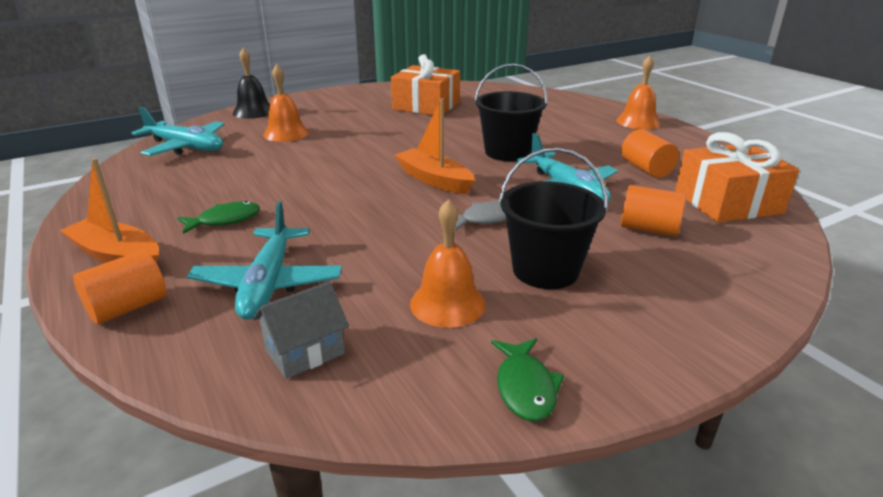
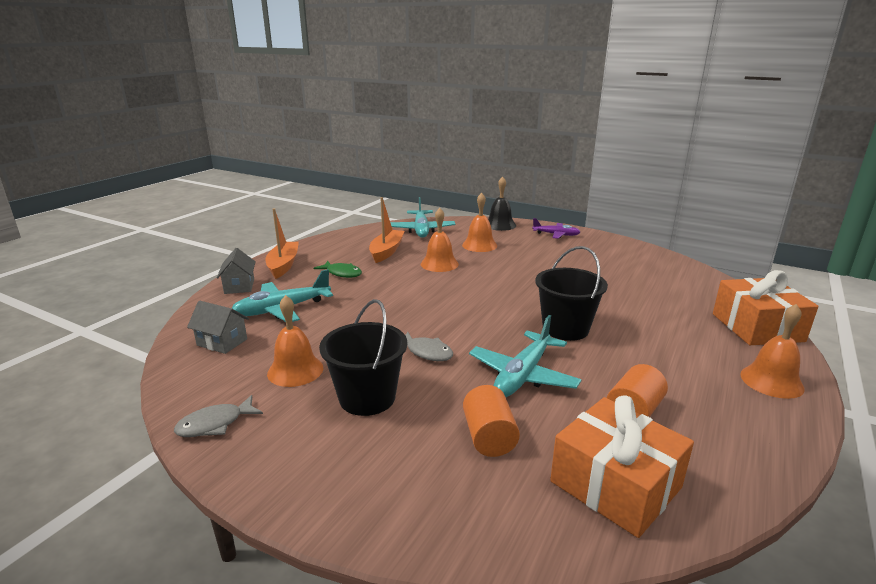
camera: 60 degrees right, 5 degrees down
(128, 307) = (239, 286): orange cylinder -> grey house
(297, 162) = (439, 264): none -> orange bell
(323, 100) = (556, 235): none -> purple plane
(426, 106) = (611, 269): orange gift -> orange gift (757, 327)
(434, 180) = (469, 314): orange boat -> orange boat (386, 251)
(525, 387) = (215, 424): green fish -> grey fish

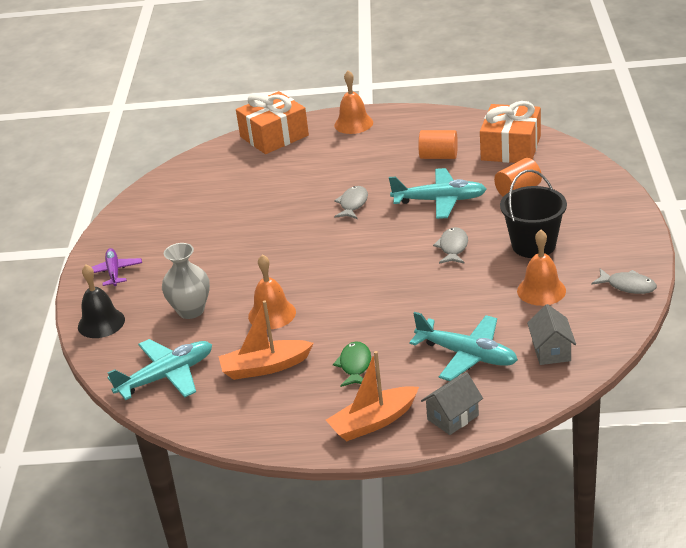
camera: 115 degrees left, 10 degrees up
(479, 245) = (191, 310): orange bell -> grey vase
(565, 328) = (353, 204): black bucket -> grey fish

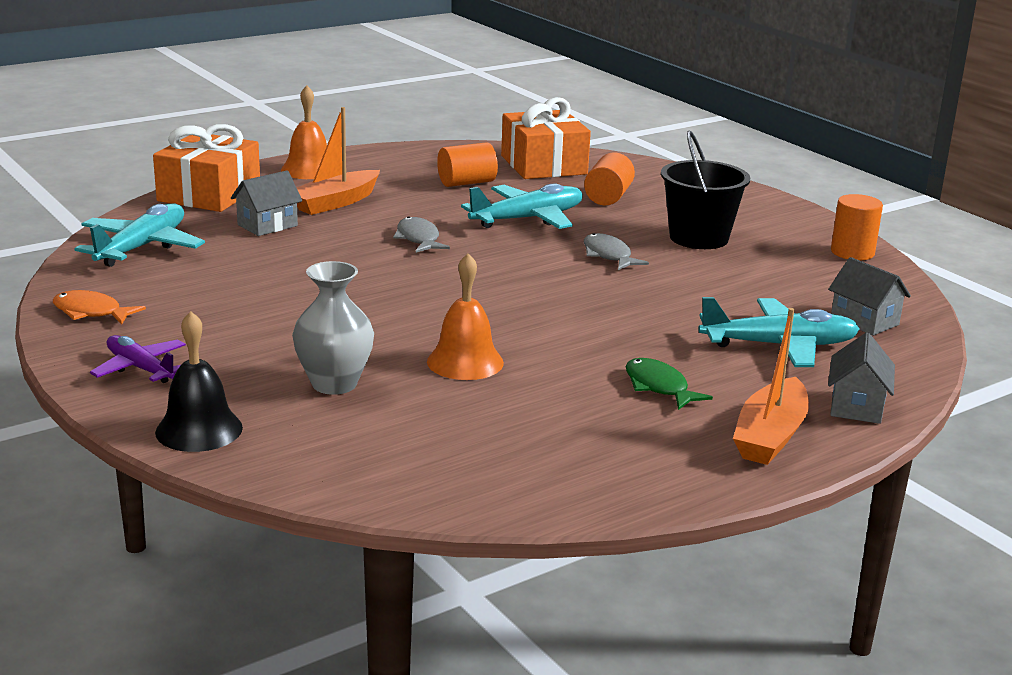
camera: 40 degrees left, 10 degrees down
(128, 223) = (91, 312): none -> orange fish
(166, 376) = (401, 464): turquoise plane -> turquoise plane (142, 247)
(265, 367) = (538, 418): orange boat -> orange boat (335, 202)
(279, 172) = (267, 225): none -> grey house
(541, 290) = (769, 273): orange bell -> none
(628, 286) = (852, 252): grey fish -> orange cylinder

